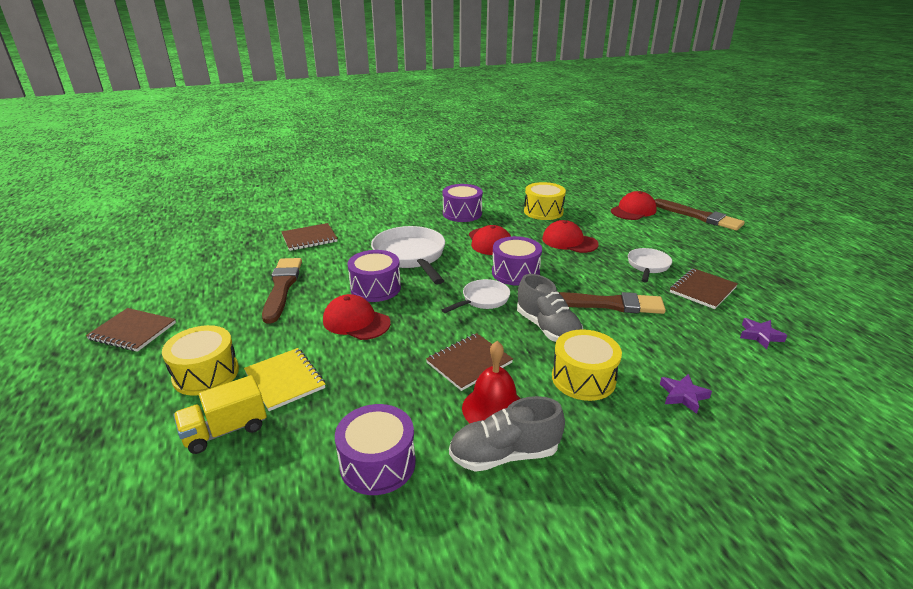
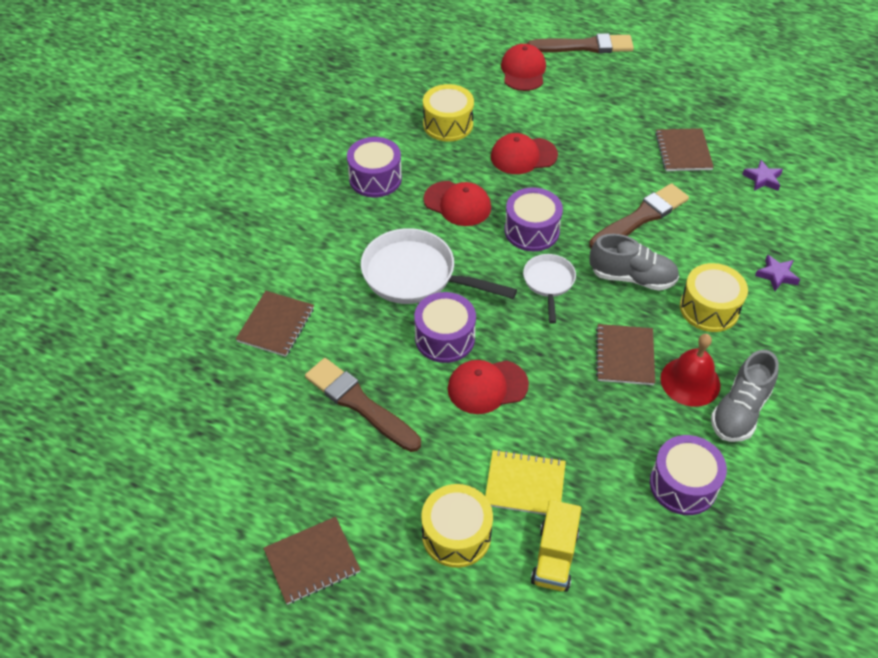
camera: 45 degrees left, 20 degrees up
(648, 266) = (618, 148): white pan -> none

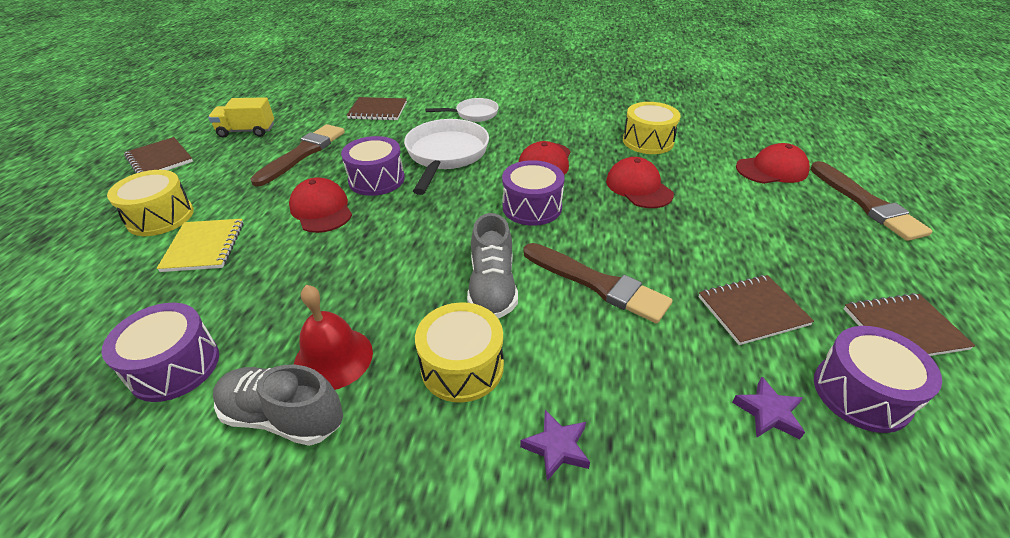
camera: 75 degrees right, 10 degrees down
(375, 178) = (551, 120): purple drum -> purple drum (861, 393)
(548, 283) = (462, 227): white pan -> white pan (473, 114)
(554, 557) = (114, 276): yellow truck -> yellow truck (247, 131)
(624, 356) = (368, 295): brown notebook -> brown notebook (903, 329)

